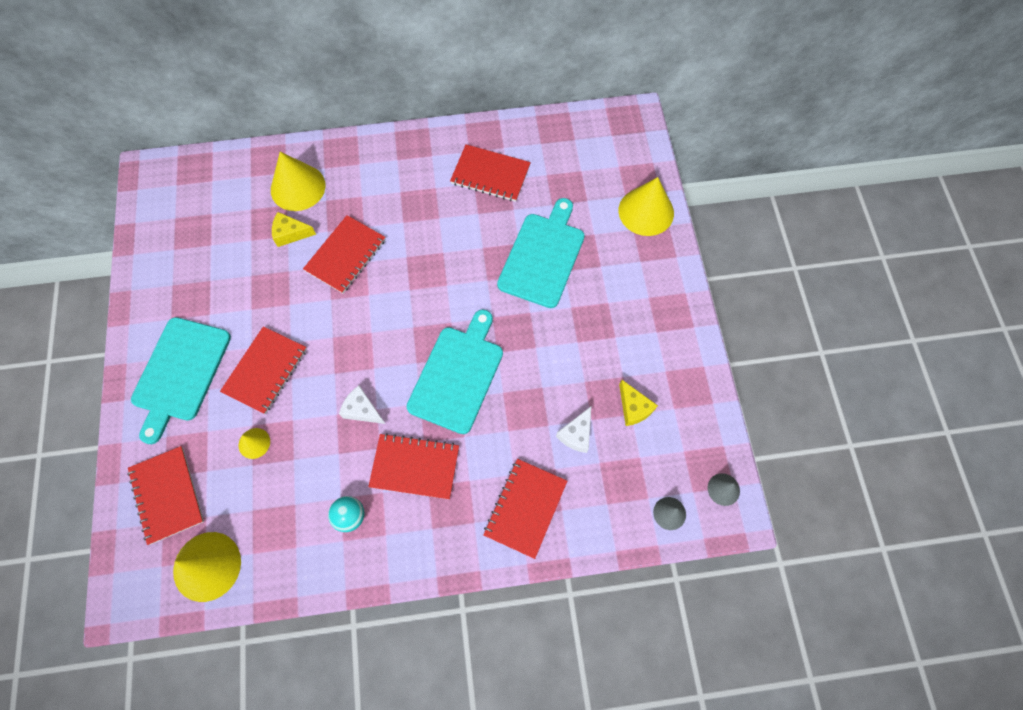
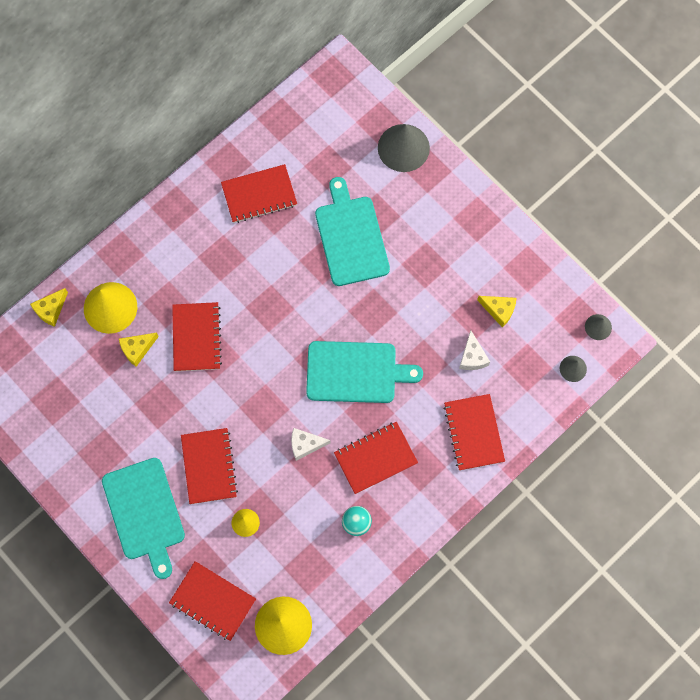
camera: 35 degrees left, 5 degrees up
(251, 160) = (51, 310): none -> yellow cheese
(457, 375) = (355, 372): turquoise cutting board -> turquoise cutting board turned 105 degrees clockwise
(646, 211) = (403, 148): yellow cone -> grey cone

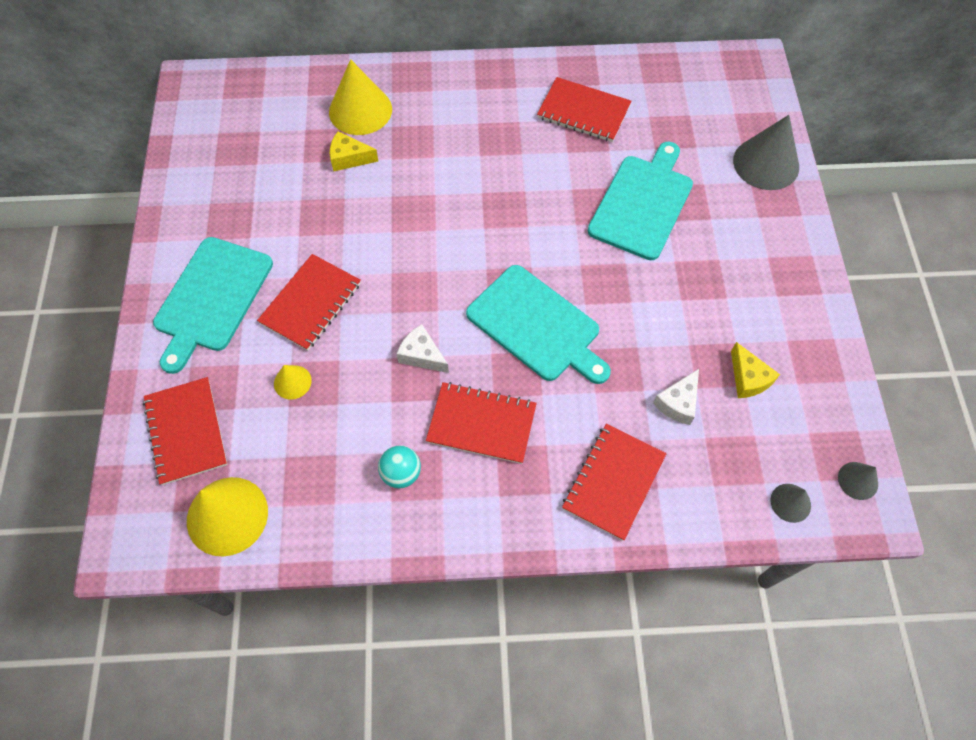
camera: 40 degrees right, 10 degrees down
(51, 310) = (309, 78): yellow cheese -> none
(196, 337) = (411, 186): red notebook -> none

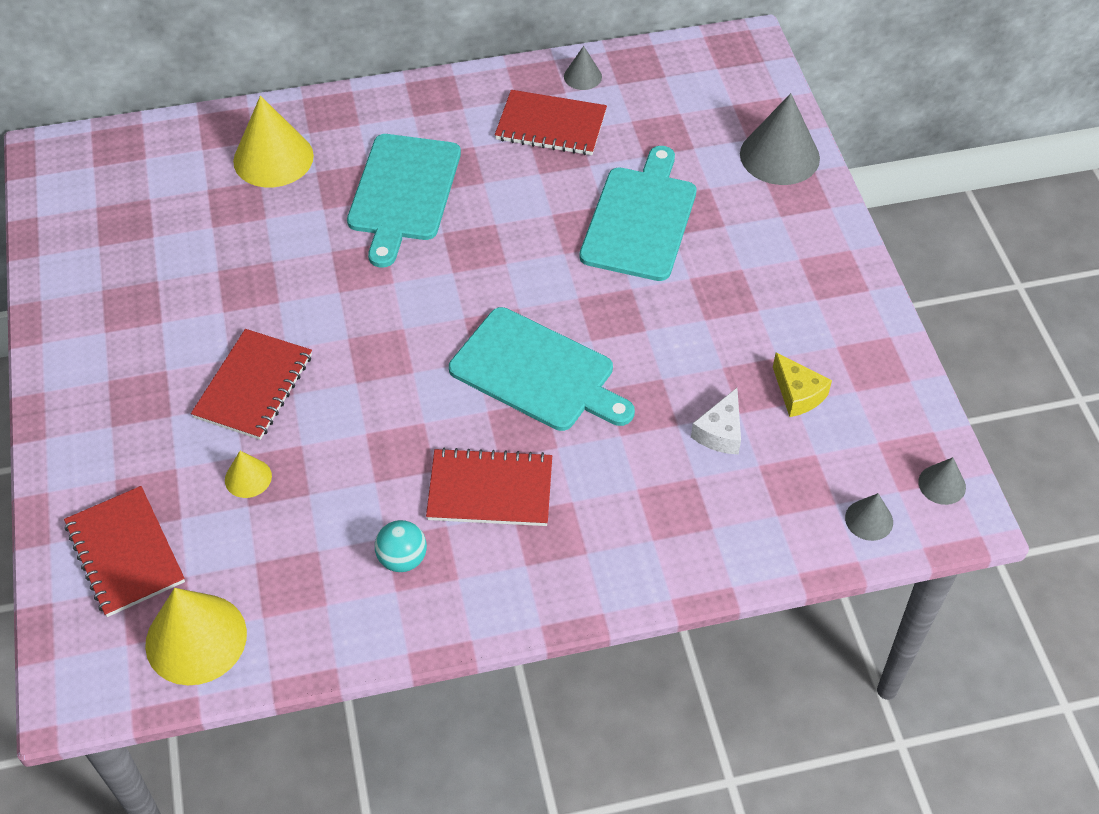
camera: 10 degrees left, 10 degrees down
(212, 298) = (127, 398): turquoise cutting board -> turquoise cutting board (403, 192)
(349, 158) = (270, 215): yellow cheese -> none
(422, 355) = (403, 425): white cheese -> none
(613, 482) = (659, 529): red notebook -> none
(616, 73) = (582, 76): none -> grey cone

